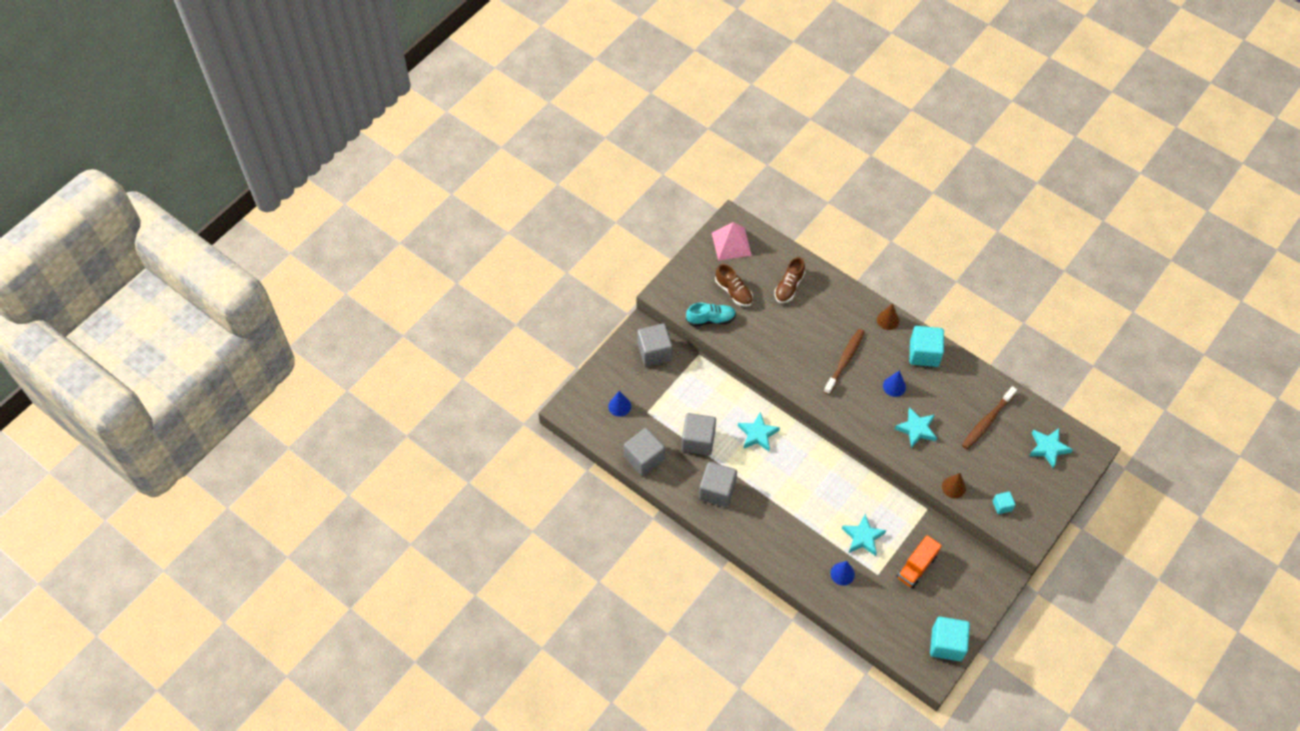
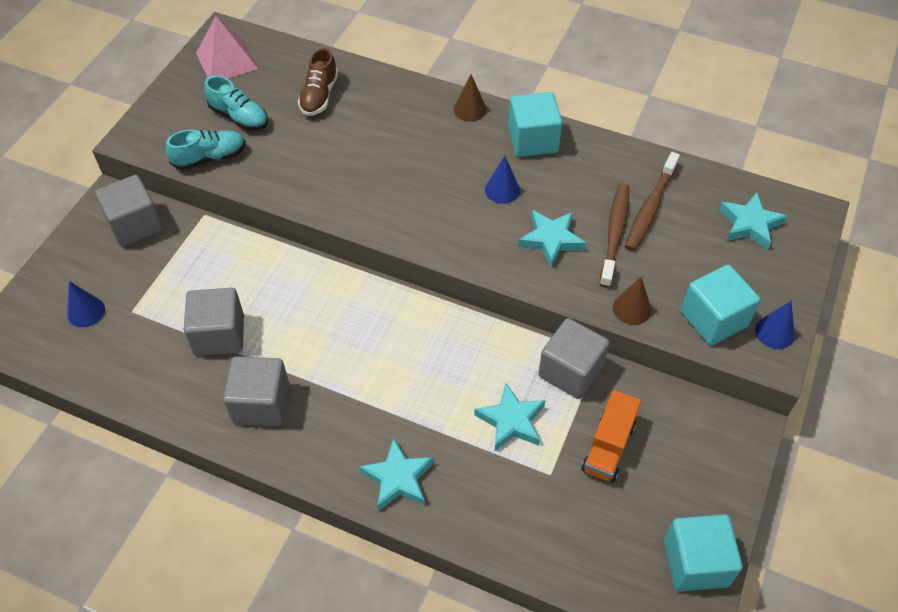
camera: 15 degrees left, 5 degrees down
(644, 458) = (133, 381): grey cube -> grey cube (570, 371)
(733, 292) = (239, 117): brown shoe -> turquoise shoe
(757, 434) = (312, 305): turquoise star -> turquoise star (398, 478)
(842, 573) = (493, 487): blue cone -> blue cone (774, 332)
(844, 361) = (421, 172): brown toothbrush -> brown toothbrush (614, 233)
(1002, 506) = (713, 319): turquoise cube -> turquoise cube, size x1.97

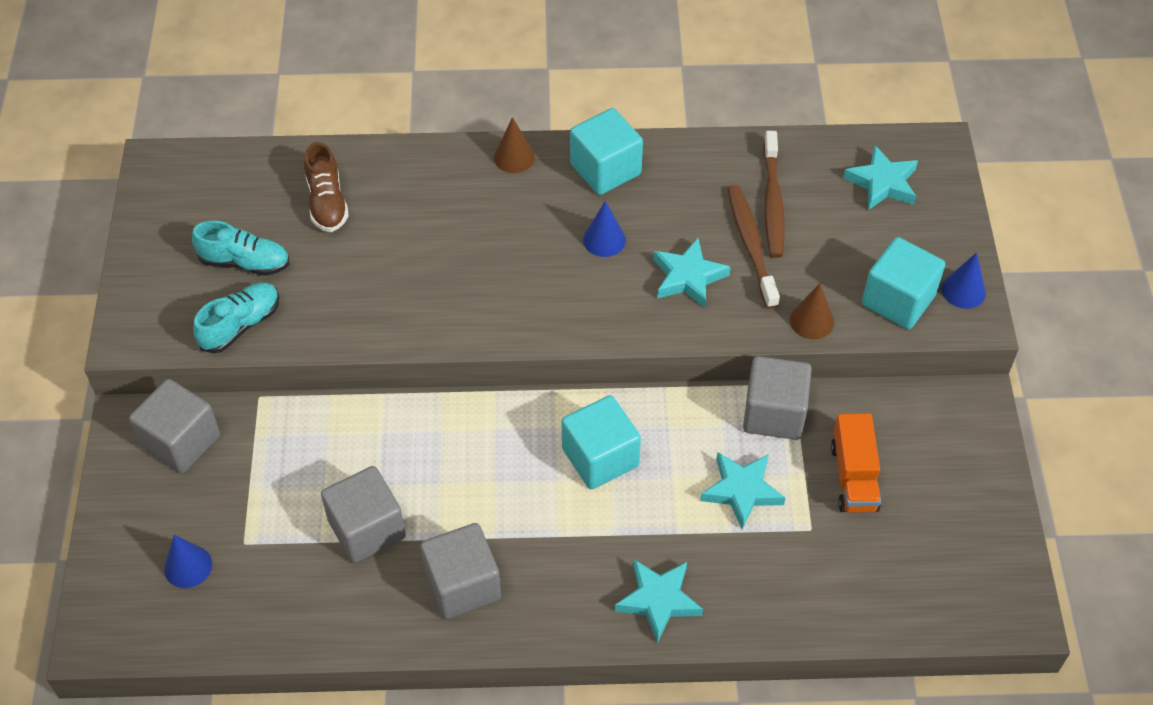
camera: 25 degrees left, 0 degrees up
(226, 61) = (183, 197): pink pyramid -> none
(695, 563) = (995, 556): turquoise cube -> turquoise cube (600, 457)

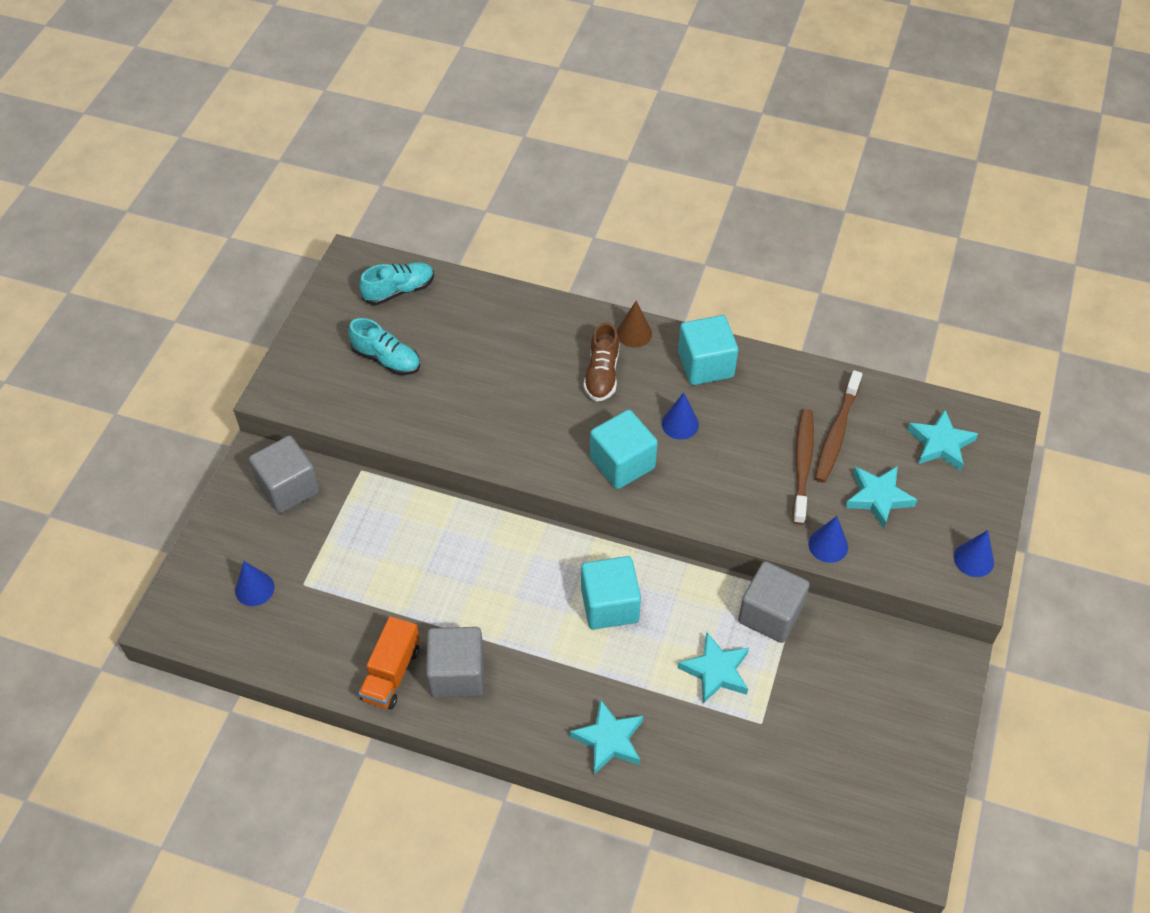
camera: 20 degrees right, 0 degrees up
(241, 325) = (363, 409): turquoise shoe -> turquoise shoe (399, 291)
(327, 202) = (469, 328): brown shoe -> brown shoe (602, 374)
(367, 529) = (401, 603): grey cube -> none
(688, 277) = (737, 476): turquoise star -> turquoise star (878, 497)
(812, 321) = (828, 545): brown cone -> blue cone
(853, 477) = (816, 690): orange truck -> orange truck (391, 673)
(898, 300) = (911, 550): turquoise cube -> turquoise cube (622, 463)

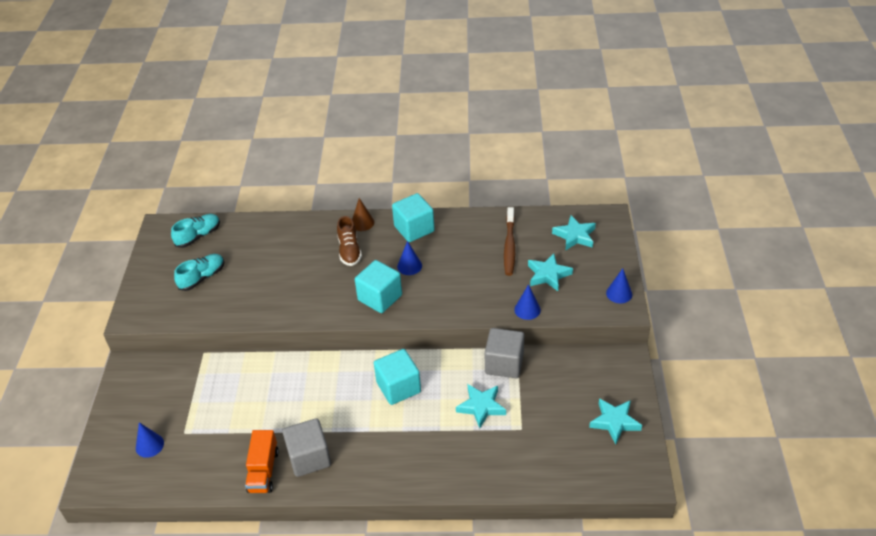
camera: 15 degrees left, 10 degrees down
(288, 488) = (155, 376): grey cube -> none
(386, 359) = (202, 277): turquoise shoe -> turquoise shoe turned 60 degrees counterclockwise
(609, 740) = (425, 468): turquoise star -> turquoise star (614, 422)
(802, 464) = (495, 269): brown toothbrush -> none

